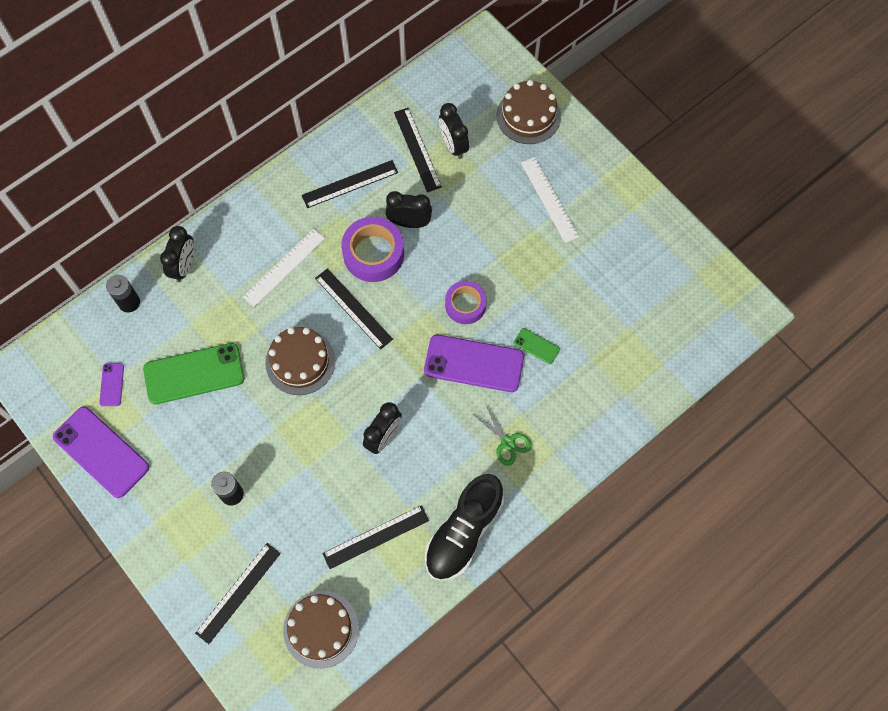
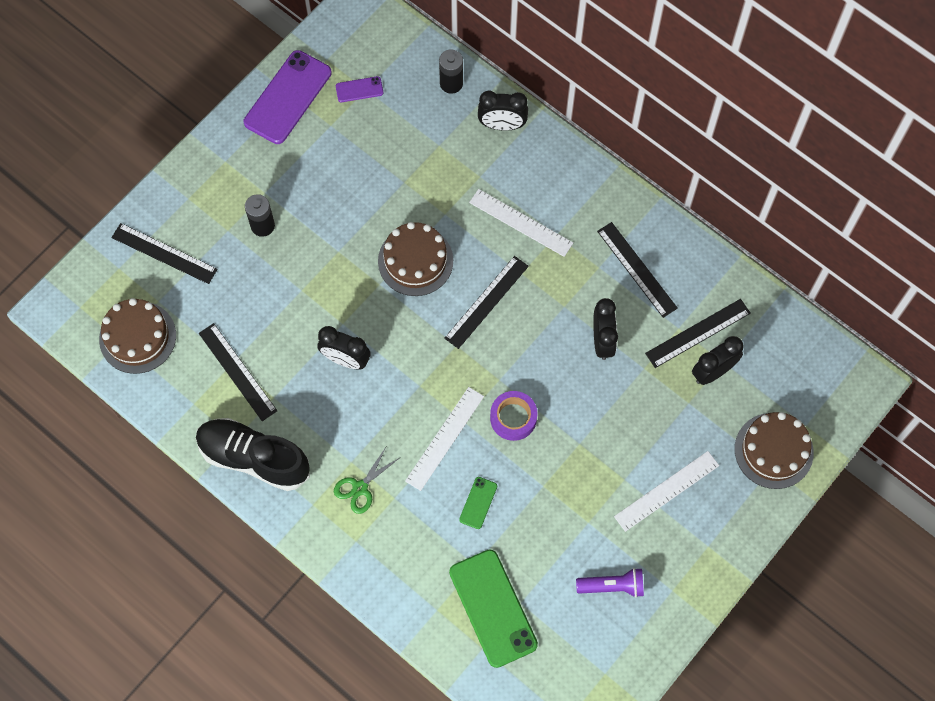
camera: 80 degrees right, 0 degrees up
(194, 373) = (384, 162): green phone -> green phone (493, 608)
(373, 254) = (556, 310): purple tape -> none
(474, 363) = (445, 438): purple phone -> white ruler
(623, 254) = (612, 586): none -> purple flashlight

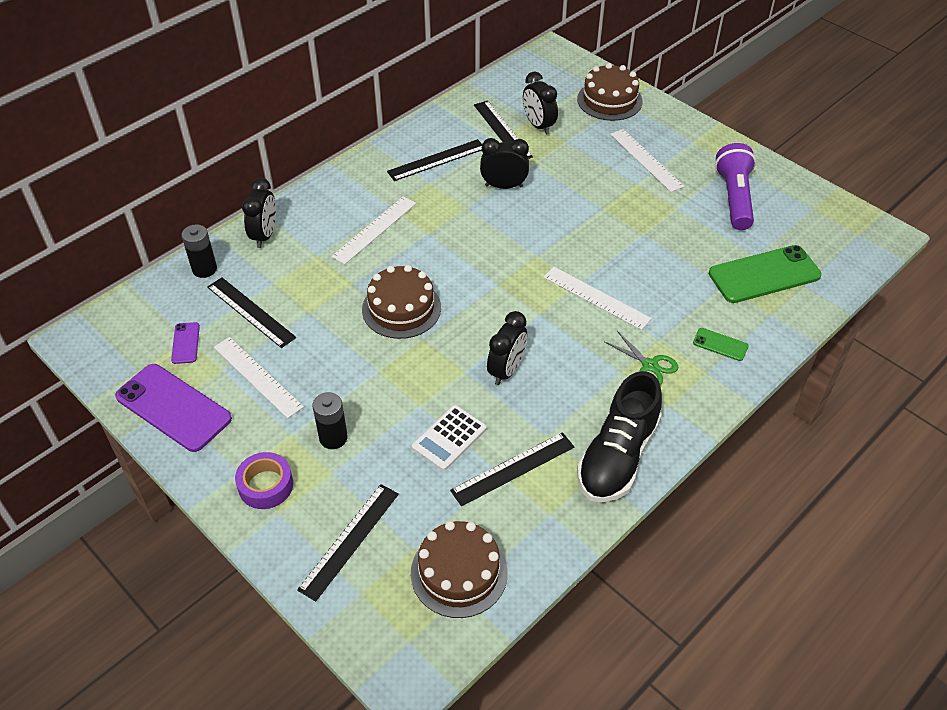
camera: 85 degrees left, 20 degrees down
(267, 317) = (449, 438): none -> white calculator
(325, 154) = (257, 377): none -> white ruler
(478, 503) = (662, 278): green phone -> green phone (720, 344)
(486, 302) = (455, 259): black ruler -> black ruler (251, 312)
(513, 418) = (576, 248): purple tape -> purple tape (266, 485)
(612, 586) = (734, 198): purple flashlight -> purple flashlight, size x1.55

